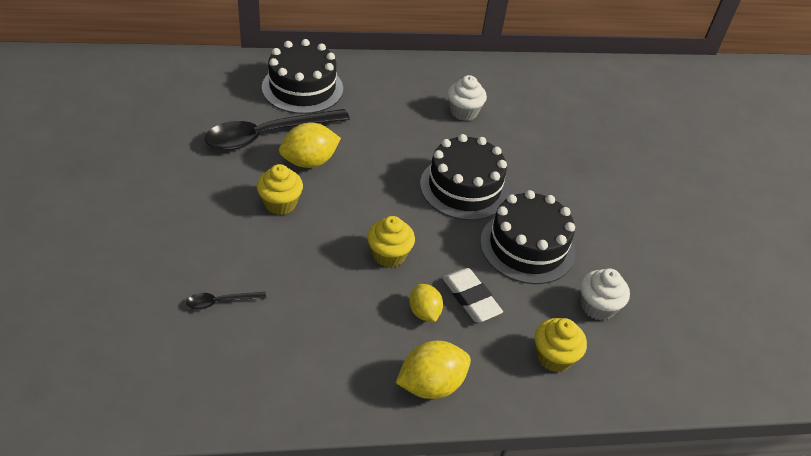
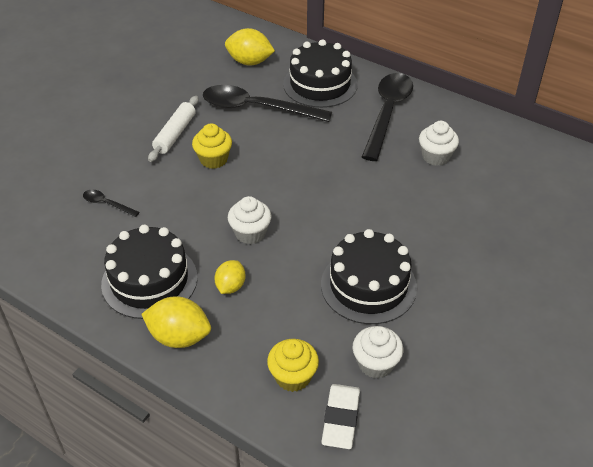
camera: 45 degrees right, 0 degrees up
(213, 197) = (175, 134): none -> white rolling pin
(309, 161) = (266, 140): yellow lemon -> yellow lemon (249, 62)
(388, 91) = (387, 113): none -> black spoon
(389, 255) = (250, 233): yellow cupcake -> white cupcake
(464, 187) = (367, 214): black cake -> black cake (149, 280)
(470, 298) = (277, 297): white eraser -> white eraser (340, 419)

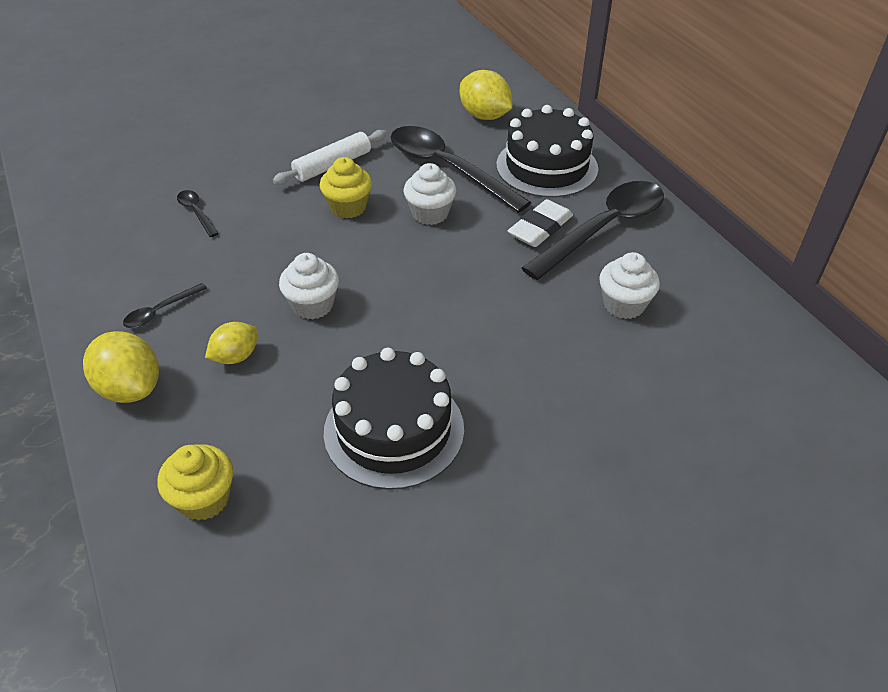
camera: 30 degrees right, 0 degrees up
(149, 280) = (160, 311): black cake -> black spoon
(340, 419) = (209, 583): white eraser -> white eraser (540, 228)
(375, 364) = (314, 535): white cupcake -> white cupcake (430, 213)

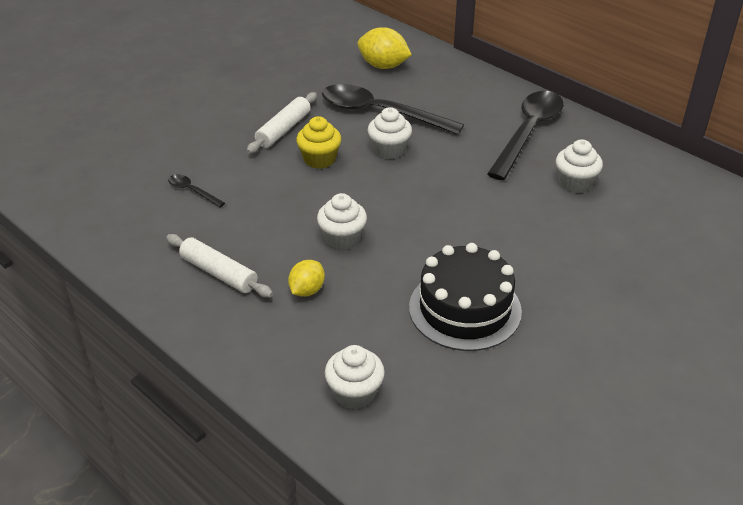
camera: 20 degrees left, 5 degrees down
(130, 388) = (237, 335): yellow lemon -> none
(160, 311) = (219, 273): black spoon -> white rolling pin
(204, 499) = (355, 393): yellow cupcake -> white cupcake
(540, 228) = (481, 142): white eraser -> none
(547, 167) = (457, 96): black cake -> none

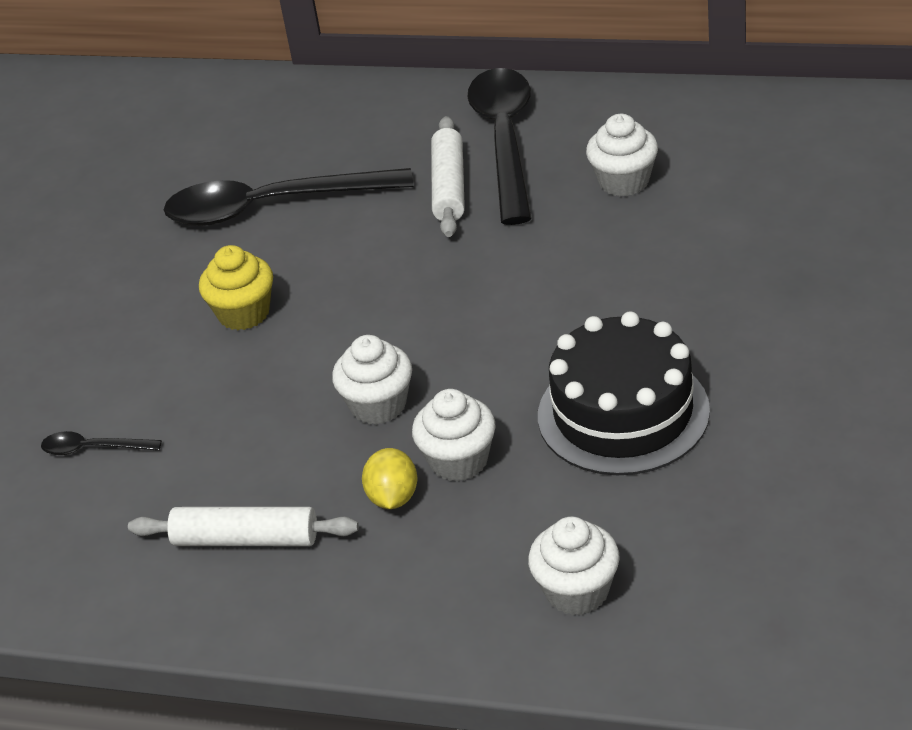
camera: 25 degrees left, 0 degrees up
(283, 129) = (148, 296): white rolling pin -> white rolling pin (449, 187)
(383, 66) = (214, 136): yellow lemon -> none
(389, 150) = (333, 253): white cupcake -> white cupcake (459, 461)

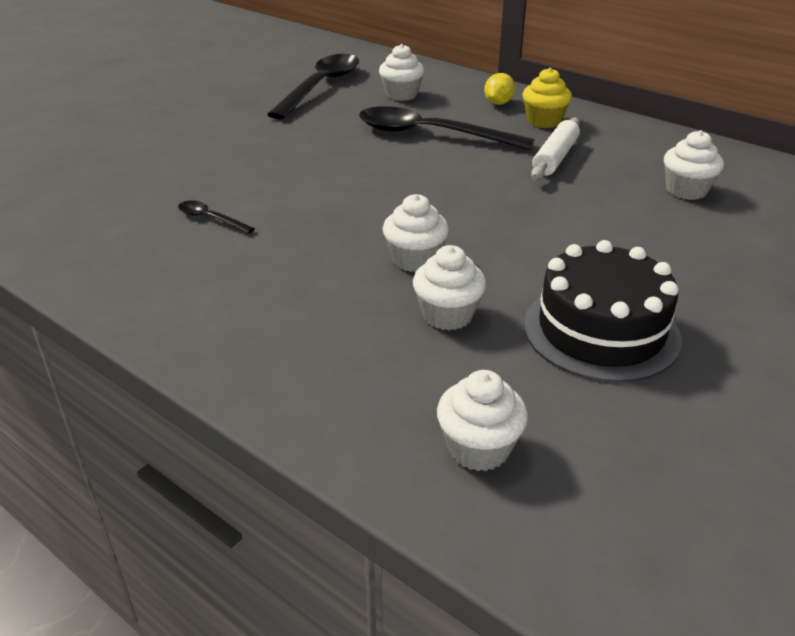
camera: 20 degrees right, 5 degrees down
(185, 148) = (401, 95): none -> white cupcake
(244, 313) = (367, 180): yellow cupcake -> yellow cupcake (544, 121)
(246, 539) = (256, 307): white rolling pin -> none
(393, 497) = (380, 320): yellow lemon -> yellow lemon (498, 103)
(505, 141) = (610, 146): black spoon -> black spoon (321, 87)

